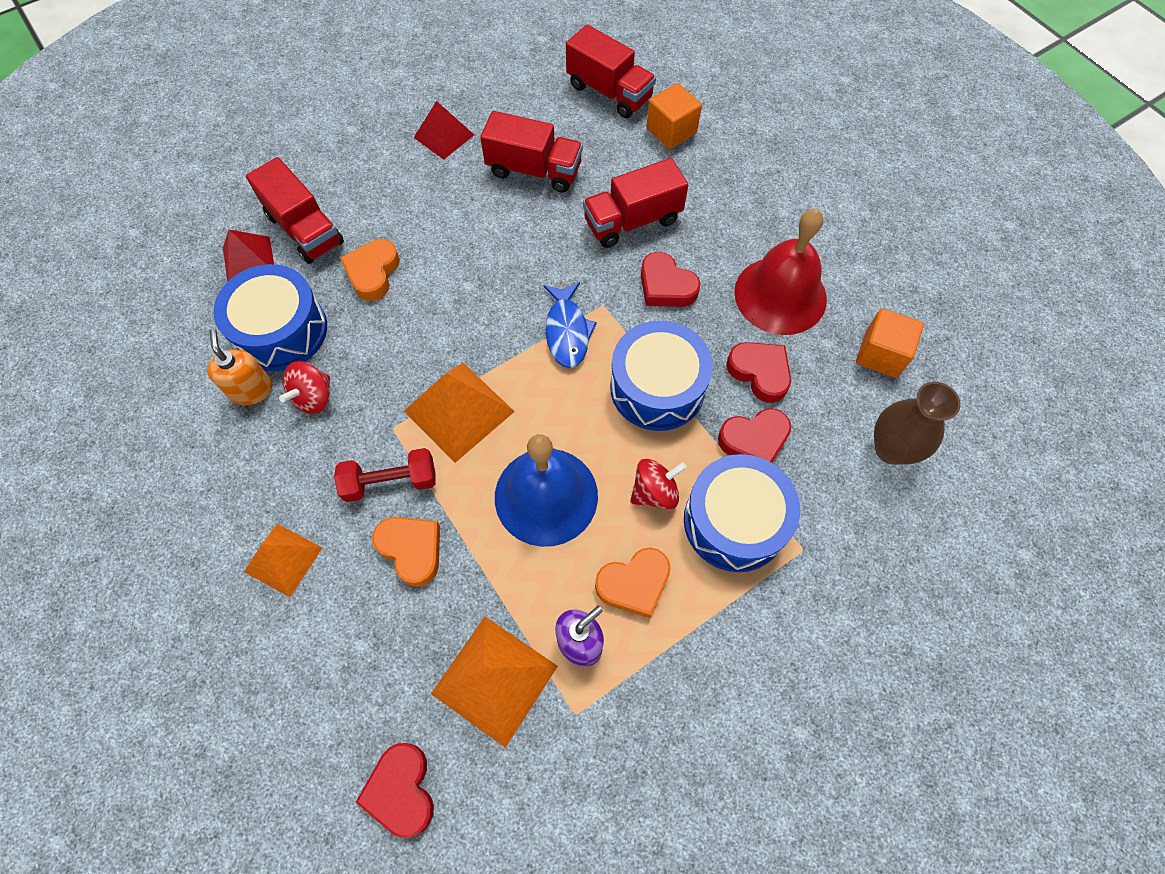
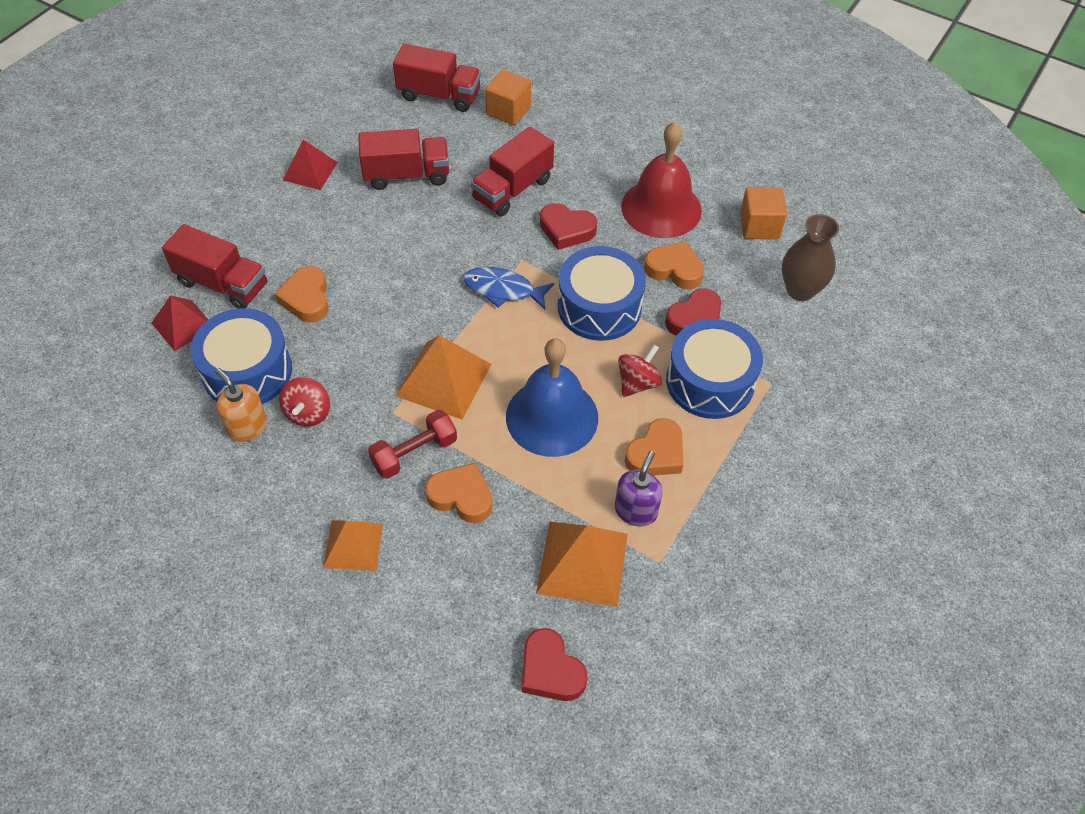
camera: 25 degrees left, 10 degrees down
(567, 331) = (503, 290): blue fish -> blue fish turned 135 degrees clockwise
(759, 373) = (674, 269): red heart -> orange heart

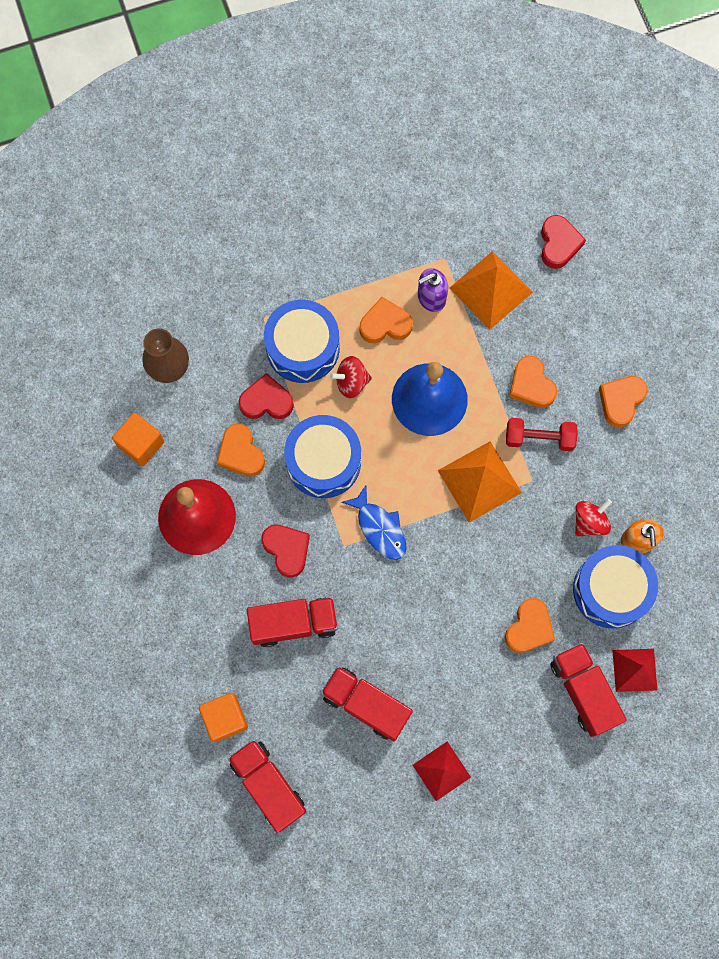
camera: 140 degrees left, 20 degrees up
(353, 545) = (621, 401): orange pyramid -> orange heart

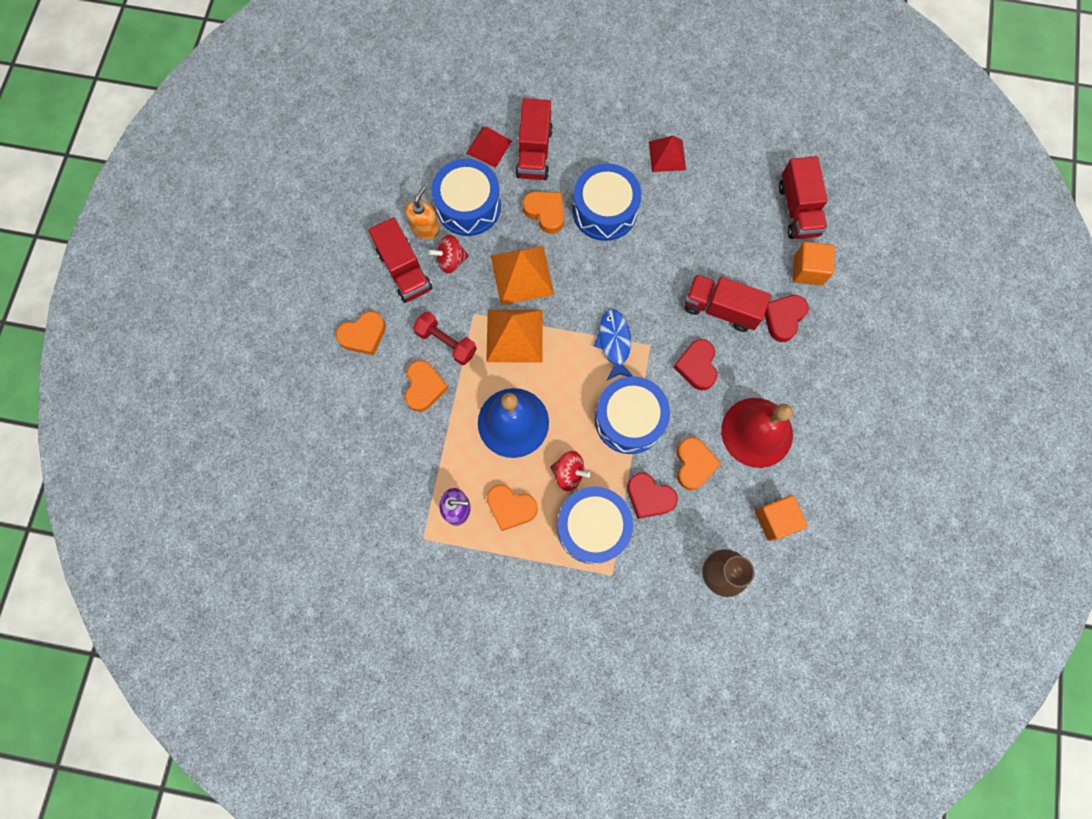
camera: 150 degrees left, 0 degrees up
(366, 705) = (697, 225): red truck -> red truck (404, 270)
(470, 666) = (604, 210): none -> blue drum
(491, 290) = (403, 486): orange pyramid -> orange pyramid (522, 274)
(529, 628) = (545, 213): orange heart -> orange heart turned 75 degrees clockwise
(558, 244) = (320, 494): red heart -> red heart (783, 318)

